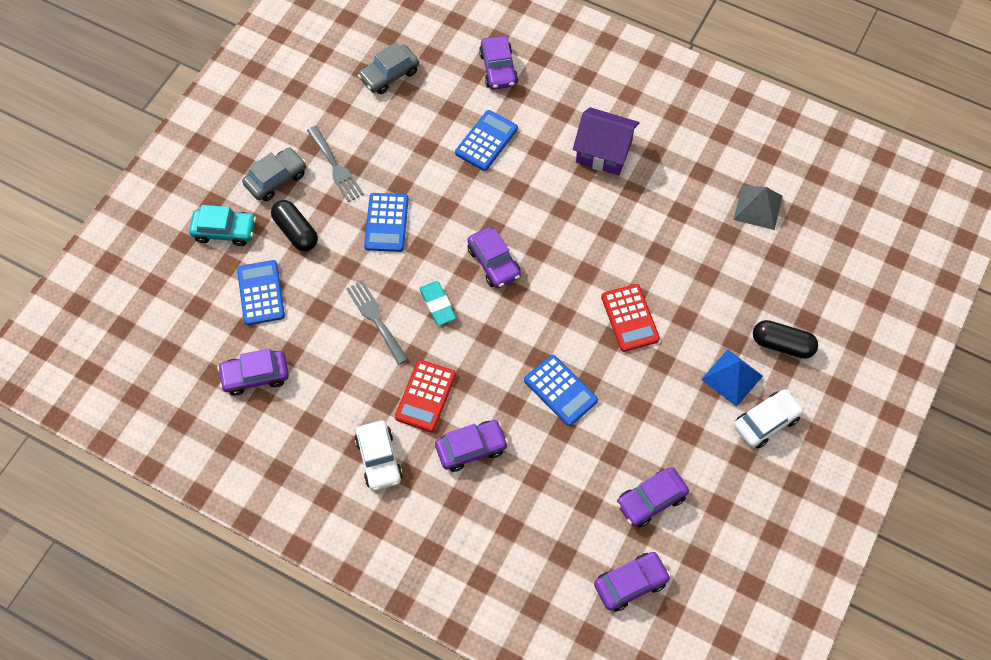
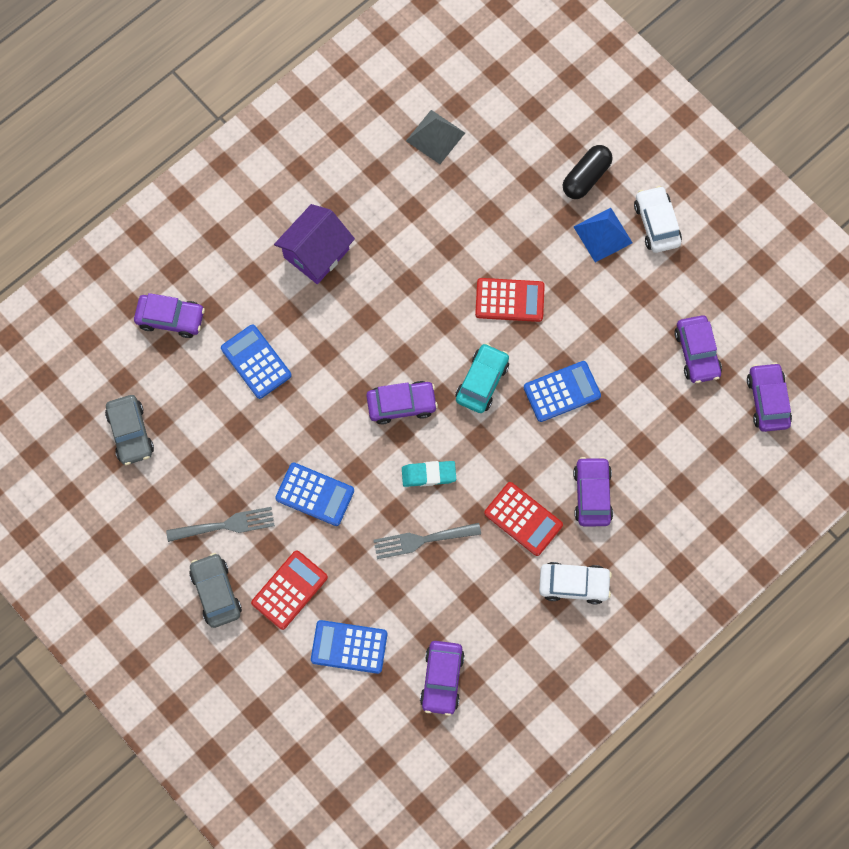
camera: 70 degrees left, 10 degrees up
(224, 231) = (259, 664): turquoise car -> turquoise car (482, 381)
(296, 231) = (289, 590): black capsule -> red calculator

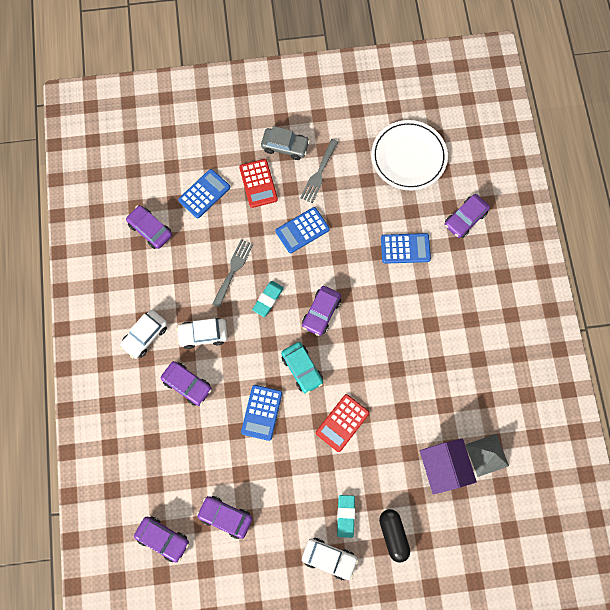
camera: 125 degrees right, 0 degrees up
(130, 433) = (408, 157): grey car -> white plate
(316, 253) = (452, 327): purple house -> purple house (443, 467)
(523, 519) = (203, 334): red calculator -> white car
(603, 234) = (345, 516): blue pyramid -> turquoise eraser

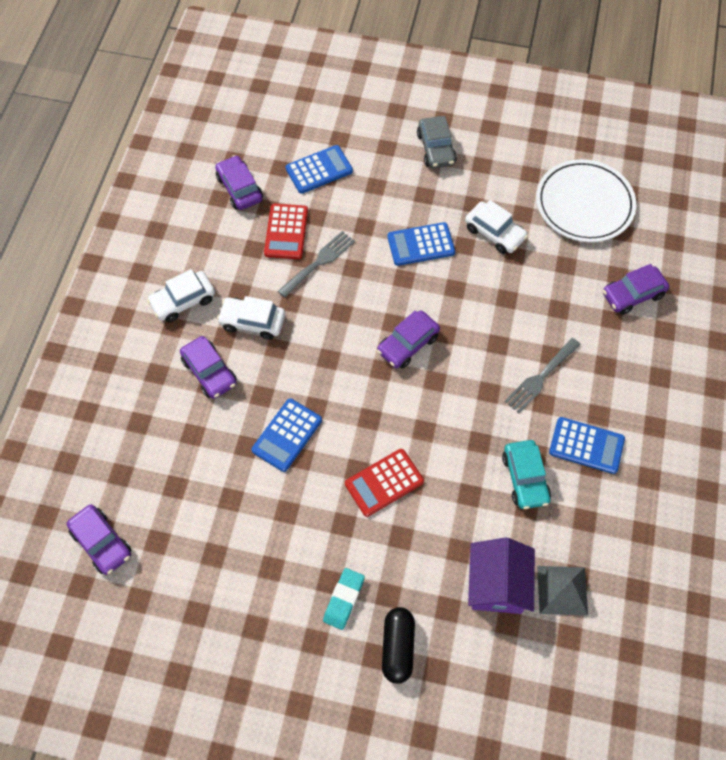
camera: 20 degrees right, 10 degrees down
(225, 517) = (190, 544): purple car -> none
(258, 183) = (388, 178): red calculator -> red calculator (286, 232)
(268, 299) = (348, 308): turquoise eraser -> none
(285, 146) = (436, 148): grey car -> grey car turned 45 degrees clockwise
(302, 369) = (358, 401): turquoise car -> turquoise car (525, 478)
(319, 174) = (465, 189): grey fork -> grey fork (540, 377)
(329, 558) = (301, 645): white car -> white car (494, 233)
(405, 248) = (542, 304): blue calculator -> blue calculator (586, 445)

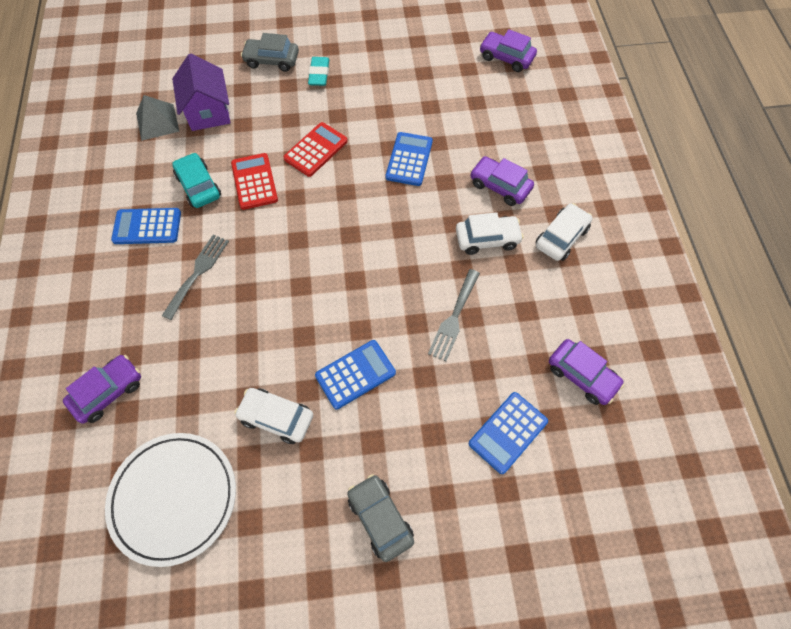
camera: 160 degrees right, 0 degrees up
(286, 232) = (504, 340): red calculator -> red calculator (254, 182)
(397, 647) = (272, 60): black capsule -> grey car
(408, 344) = (333, 264): purple car -> none

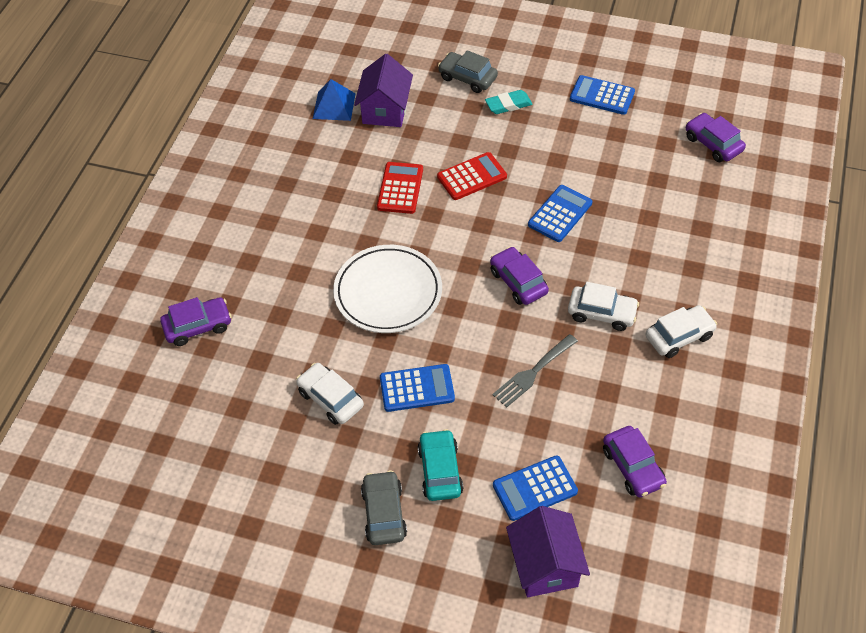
camera: 25 degrees right, 10 degrees down
(147, 227) = (286, 198): blue calculator -> blue calculator (602, 96)
(157, 122) = (334, 106): grey pyramid -> blue pyramid
(174, 498) = (218, 430): white plate -> white plate (388, 292)
(198, 272) = (314, 253): grey fork -> none
(199, 186) = (347, 176): turquoise car -> turquoise car (440, 470)
(319, 74) = (508, 105): turquoise eraser -> turquoise eraser turned 45 degrees clockwise
(500, 186) = (640, 268): purple car -> purple car (518, 282)
(553, 507) = (545, 565): none -> purple house

